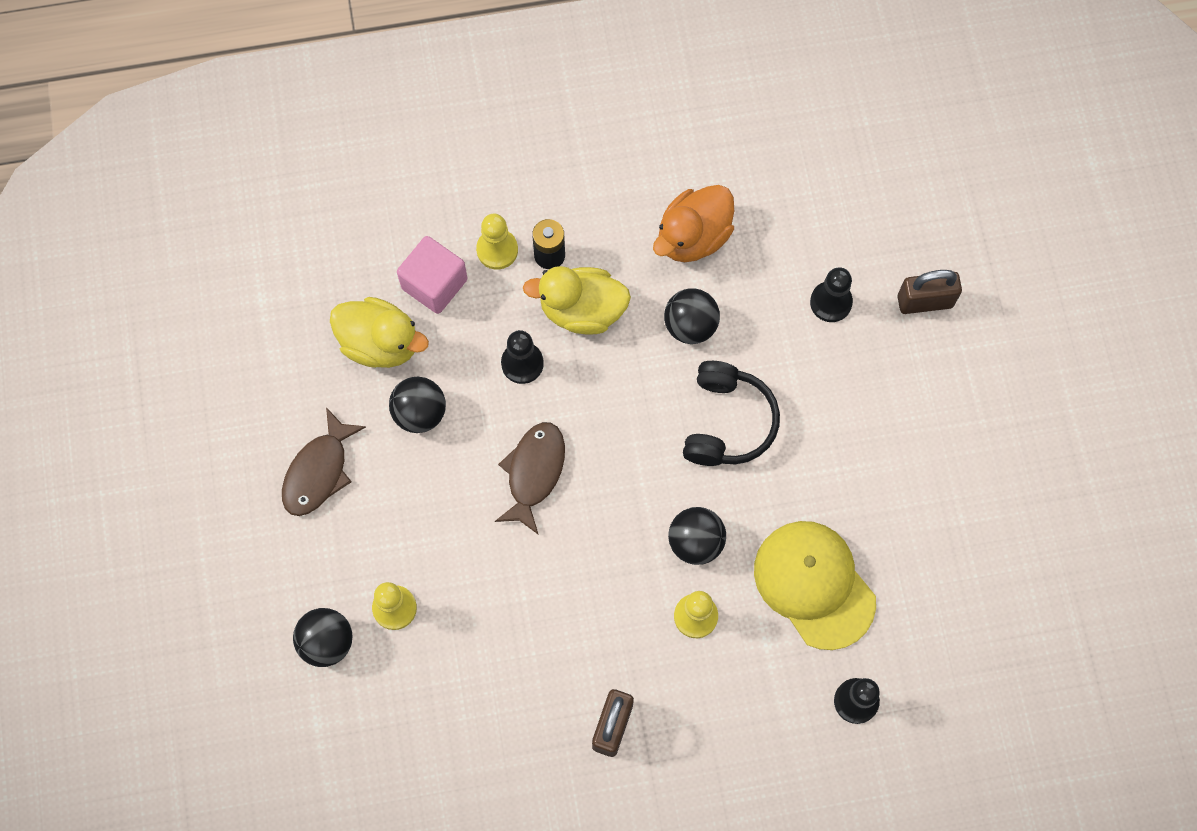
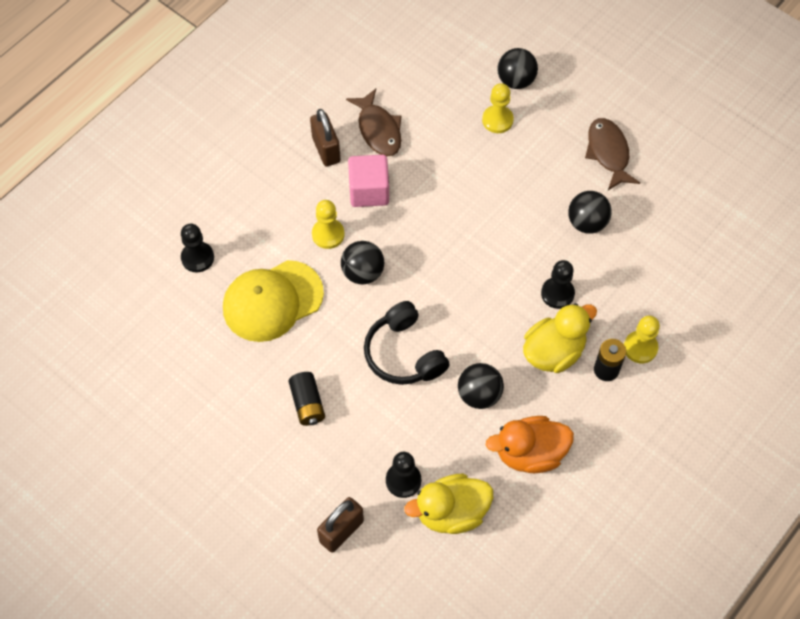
camera: 140 degrees right, 10 degrees down
(380, 343) = (649, 242): yellow duck -> yellow duck (451, 512)
(434, 284) = (655, 298): pink cube -> pink cube (369, 191)
(534, 473) = (490, 240): brown fish -> brown fish (378, 129)
(693, 236) = (530, 453): orange duck -> orange duck turned 105 degrees counterclockwise
(814, 584) = (272, 301): yellow cap -> yellow cap turned 135 degrees clockwise
(863, 445) = (307, 404): none -> black battery

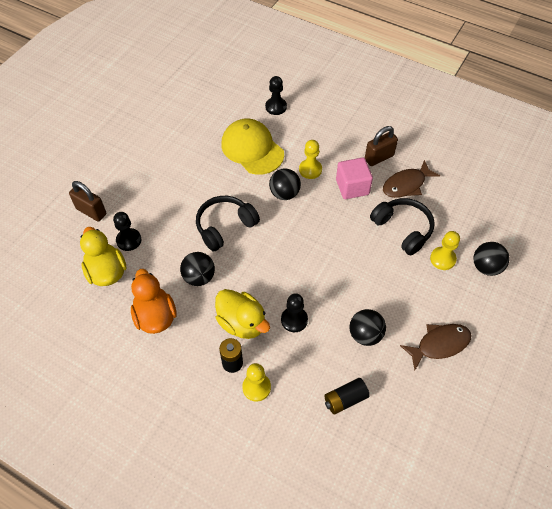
camera: 80 degrees right, 5 degrees down
(307, 404) = (180, 179): black battery -> black battery (345, 399)
(447, 150) = (403, 229): none -> black headphones

